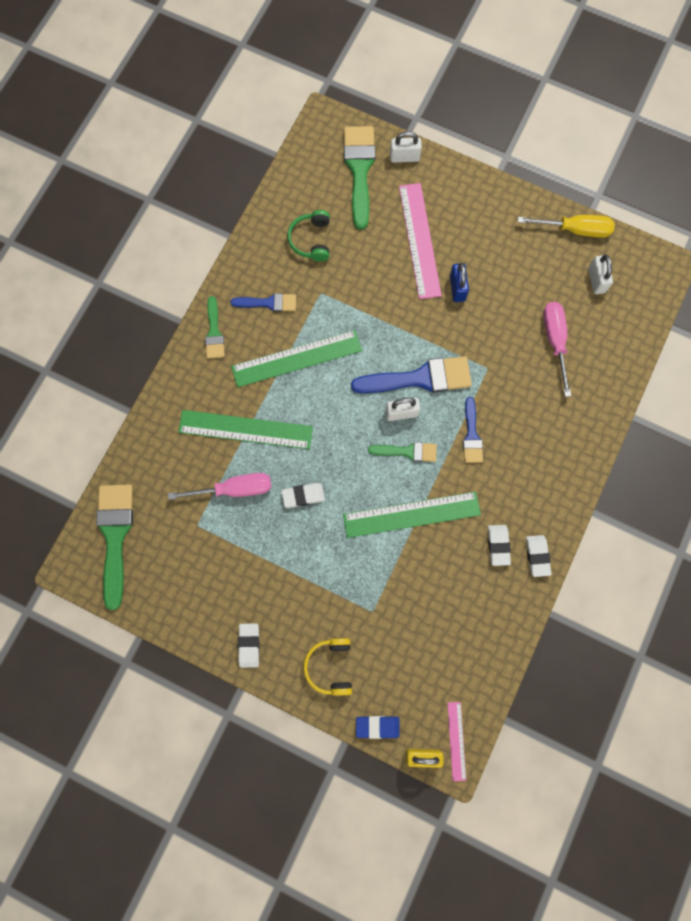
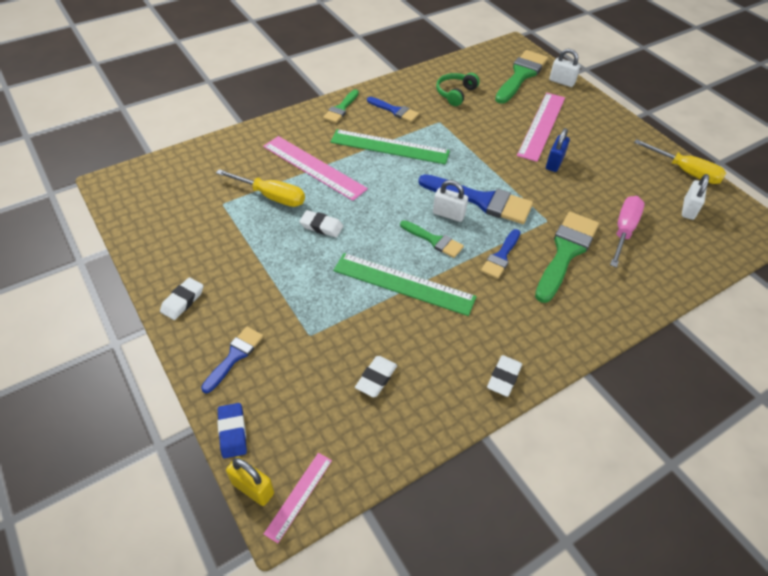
camera: 30 degrees right, 25 degrees down
(115, 536) = (157, 180): green brush -> green brush (566, 252)
(235, 489) = (272, 197): pink screwdriver -> yellow screwdriver
(245, 429) = (314, 167): green ruler -> pink ruler
(330, 667) = (234, 356): yellow headphones -> blue brush
(377, 726) = (232, 432): blue eraser -> blue eraser turned 45 degrees clockwise
(498, 545) = (469, 348): white eraser -> white eraser (376, 378)

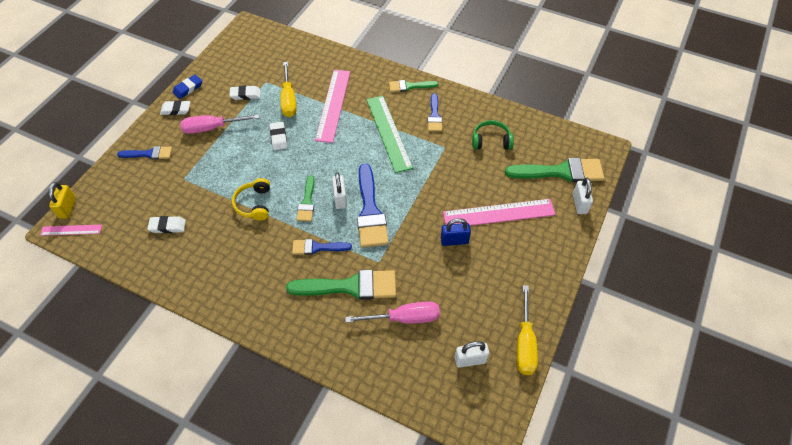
camera: 60 degrees right, 5 degrees up
(232, 432) = (98, 181): blue eraser -> blue eraser (188, 88)
(250, 278) = (211, 128): none -> pink screwdriver
(403, 284) = (254, 204): green ruler -> yellow headphones
(504, 377) = (204, 293): white eraser -> white eraser (245, 95)

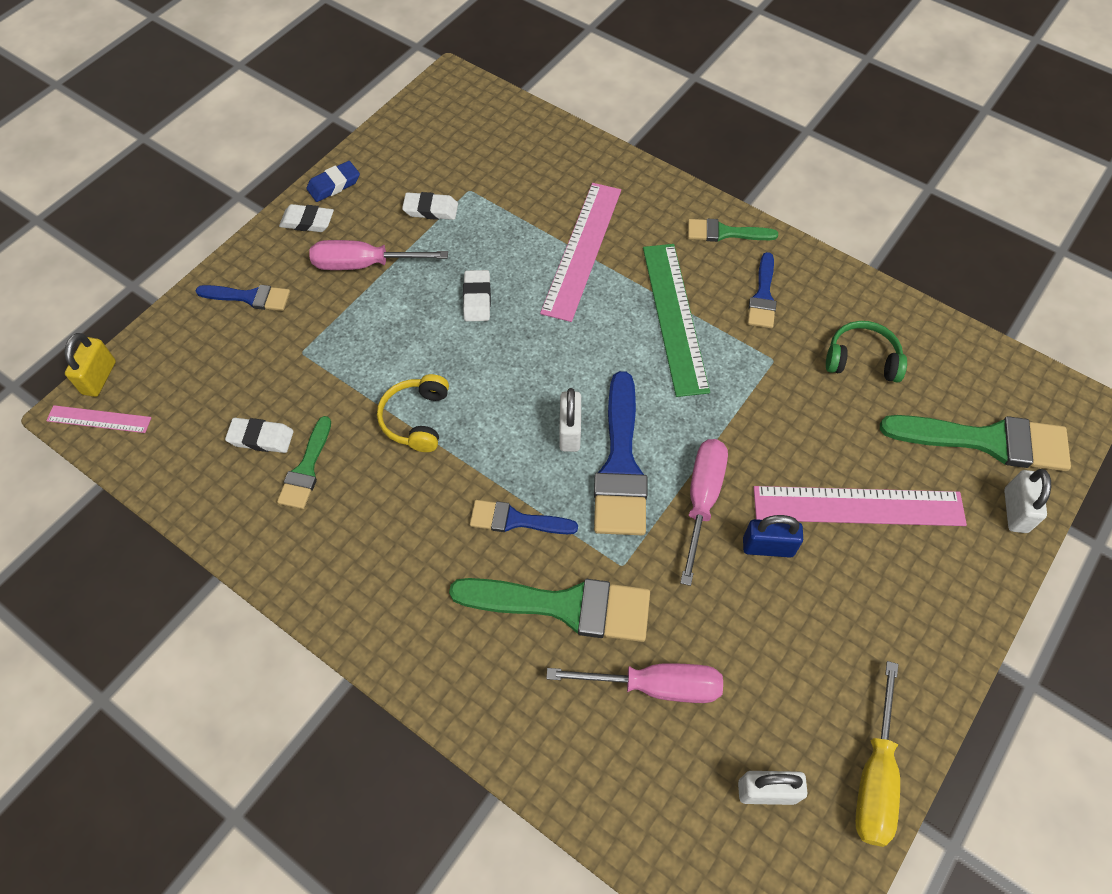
camera: 10 degrees right, 5 degrees up
(288, 100) = (504, 230): yellow screwdriver -> none
(307, 202) = (510, 429): green brush -> green brush (306, 469)
(416, 222) = (702, 499): none -> pink screwdriver

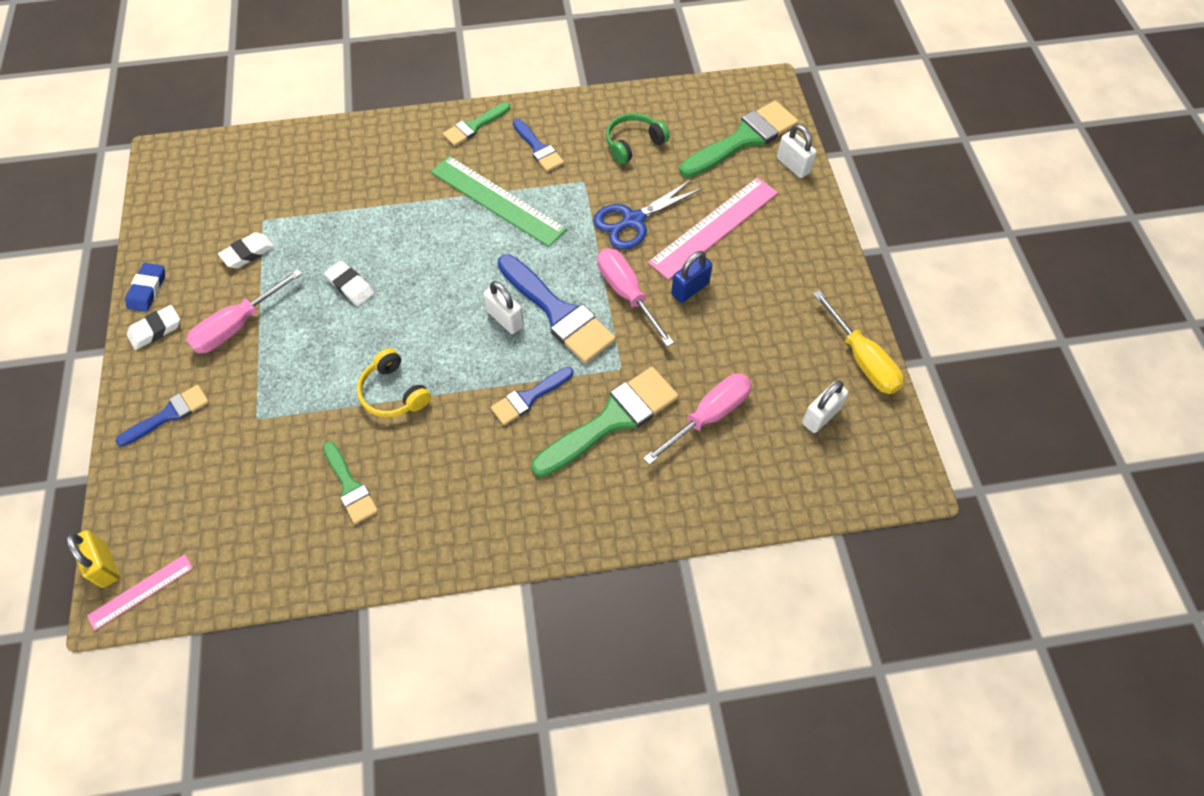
camera: 45 degrees left, 0 degrees up
(261, 438) = (292, 495): white eraser -> none
(582, 250) = (390, 202): pink ruler -> none
(782, 434) = (633, 221): none -> blue scissors

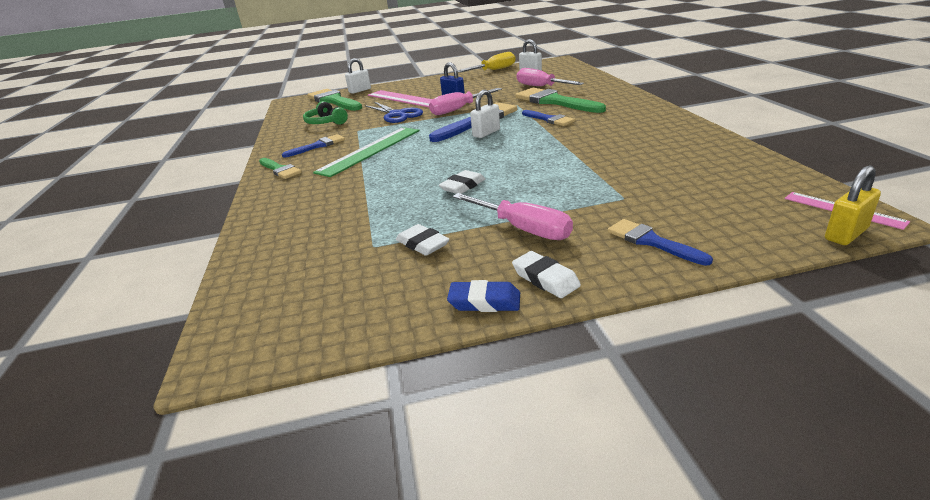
camera: 90 degrees left, 30 degrees down
(350, 486) = (658, 153): green brush -> none
(393, 392) = (566, 153): yellow headphones -> none

